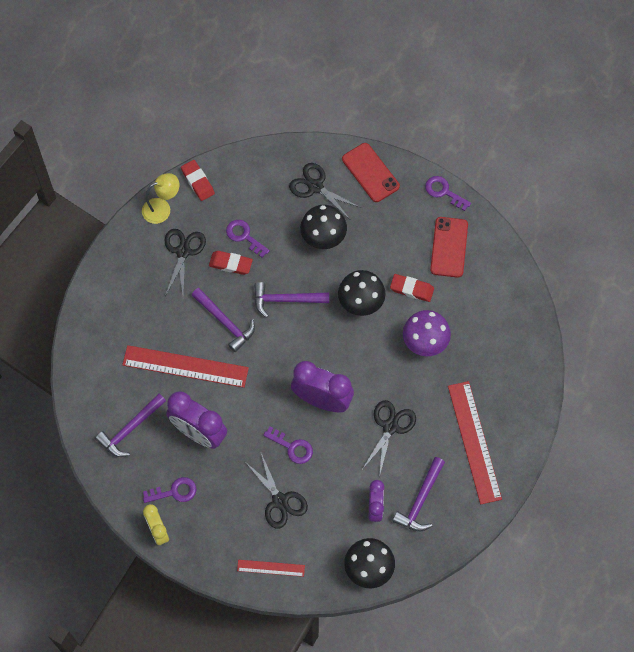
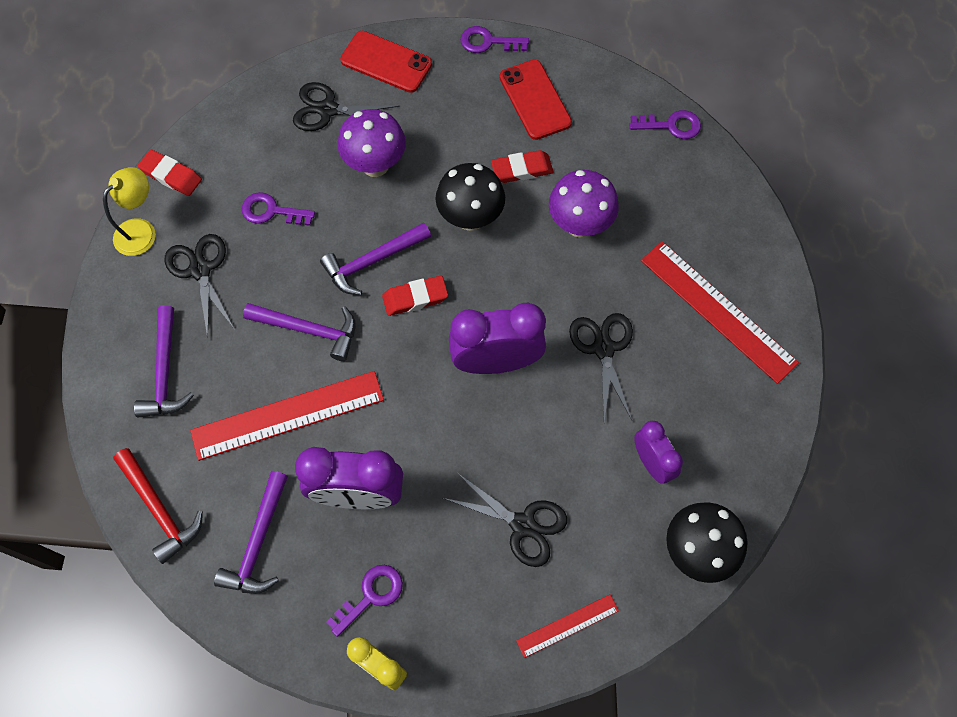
camera: 30 degrees left, 0 degrees up
(87, 381) = (159, 509): none -> red hammer
(230, 264) = (273, 253): red eraser -> red eraser (415, 298)
(292, 447) = (495, 444): purple key -> purple key (671, 125)
(323, 239) = (375, 165): black mushroom -> purple mushroom
(420, 500) = (702, 420): purple hammer -> purple hammer (165, 372)

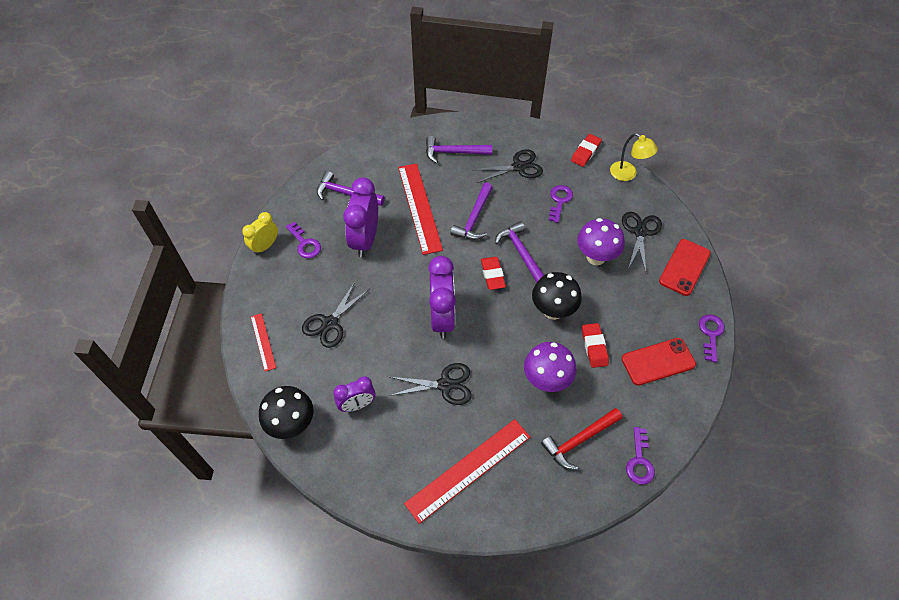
camera: 95 degrees right, 10 degrees down
(141, 230) = (546, 140): yellow lamp -> yellow lamp (628, 174)
(159, 509) = (373, 152): red hammer -> red hammer (579, 440)

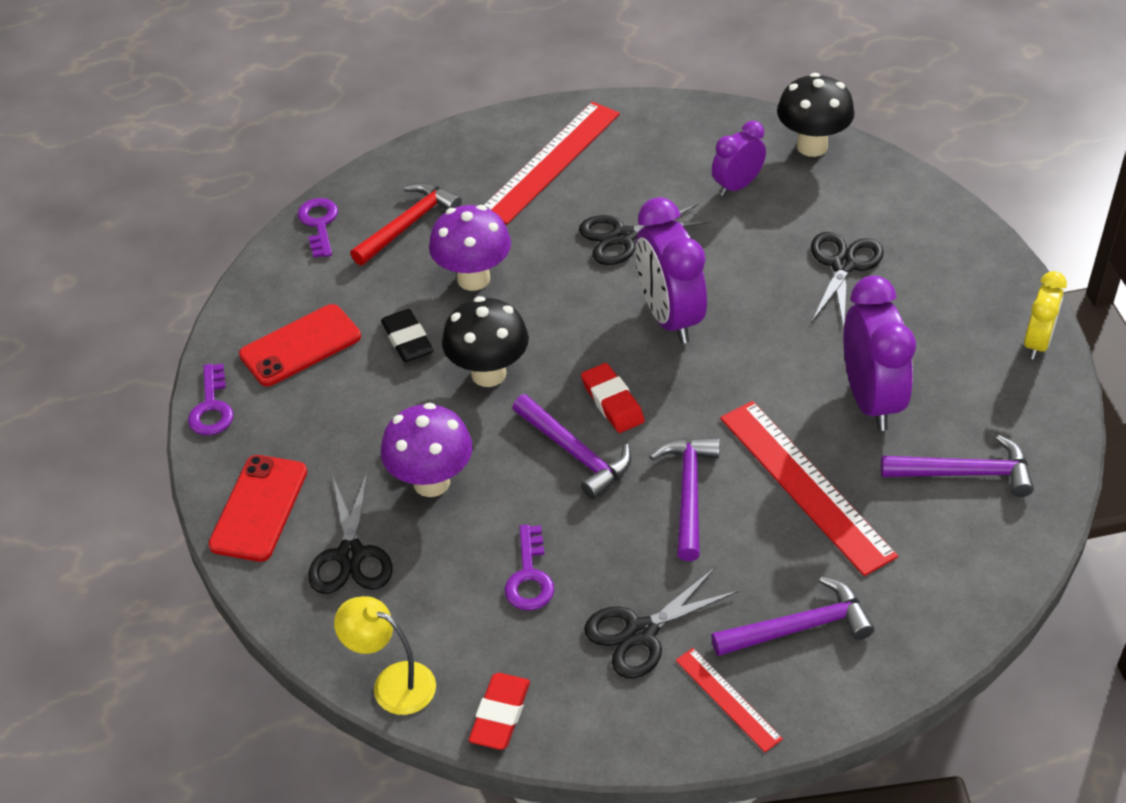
camera: 165 degrees right, 10 degrees down
(263, 342) = (926, 218): red ruler -> red ruler (728, 699)
(305, 244) = (972, 365): purple key -> none
(594, 347) = (407, 340): red eraser -> black eraser

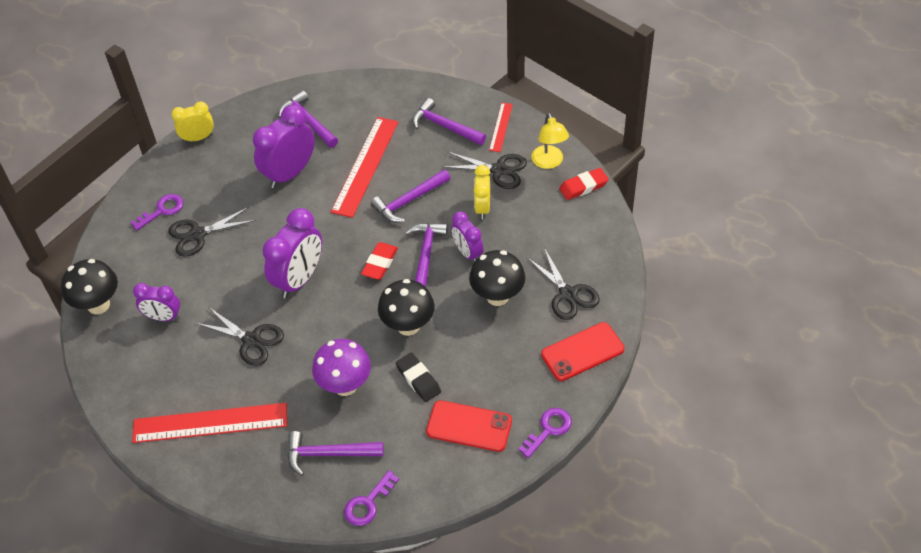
camera: 130 degrees left, 5 degrees up
(350, 555) = (568, 294): black scissors -> black scissors turned 105 degrees clockwise
(392, 683) = (609, 230): yellow lamp -> yellow lamp (549, 162)
(407, 340) = (418, 379): black eraser -> black eraser turned 60 degrees counterclockwise
(408, 224) = (328, 454): red hammer -> purple hammer
(431, 482) = (497, 296): purple mushroom -> black mushroom
(529, 577) = (510, 223): purple key -> purple key (162, 210)
(532, 498) = (467, 253): none -> purple clock
(590, 565) = (482, 208): none -> yellow clock

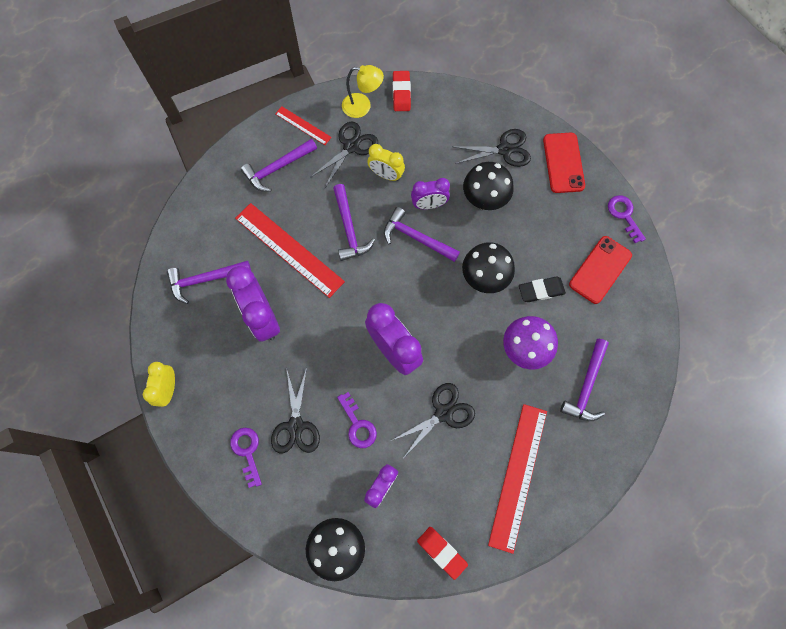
camera: 70 degrees left, 20 degrees up
(368, 503) = (643, 371): purple key -> purple key (358, 425)
(380, 263) = (407, 277): red eraser -> red eraser (442, 552)

